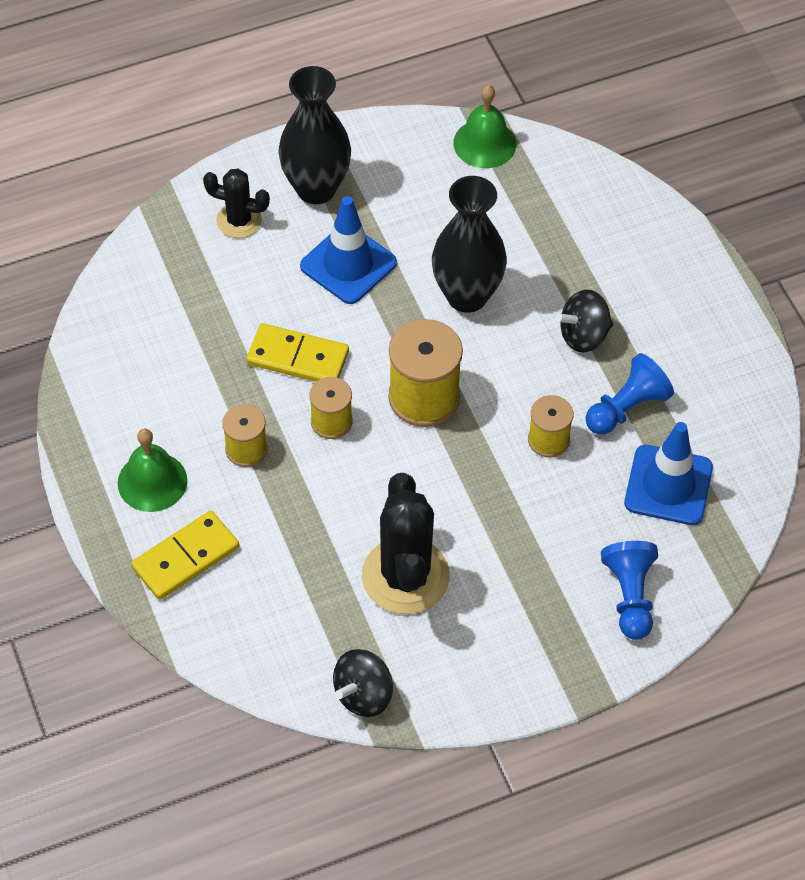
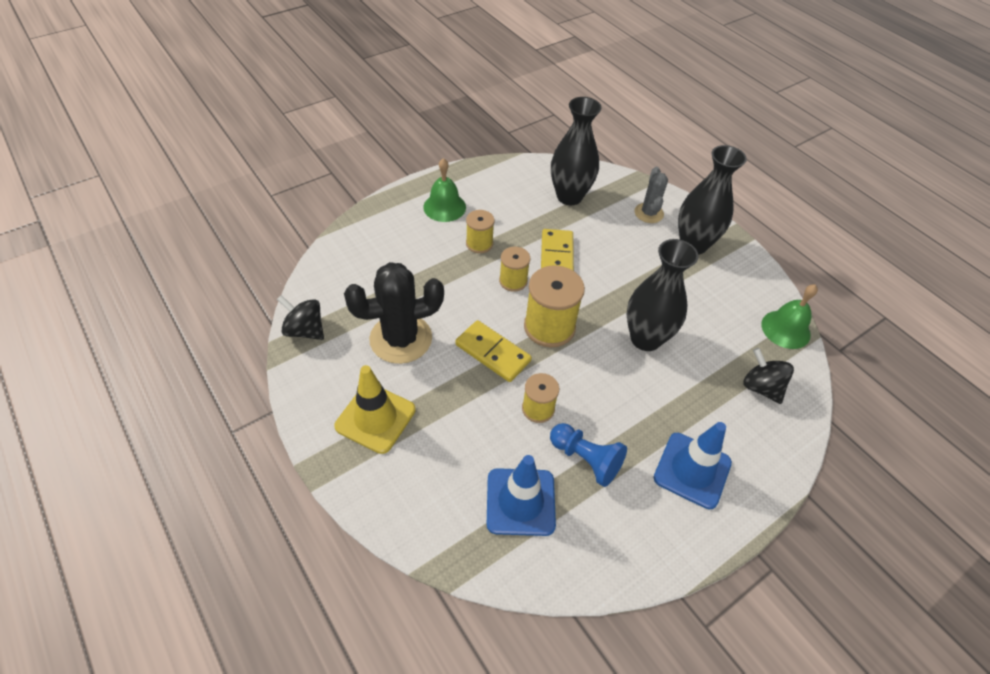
camera: 75 degrees right, 5 degrees down
(175, 310) = (569, 196): none -> black vase
(186, 558) = (394, 229): yellow domino -> yellow domino (492, 353)
(239, 220) = (648, 213): black cactus -> grey cactus
(348, 264) = (641, 270): blue traffic cone -> blue traffic cone (692, 470)
(527, 621) = (375, 418): none -> yellow traffic cone
(583, 335) = (642, 418): black spinning top -> black spinning top (761, 387)
(630, 596) = (408, 487): blue pawn -> none

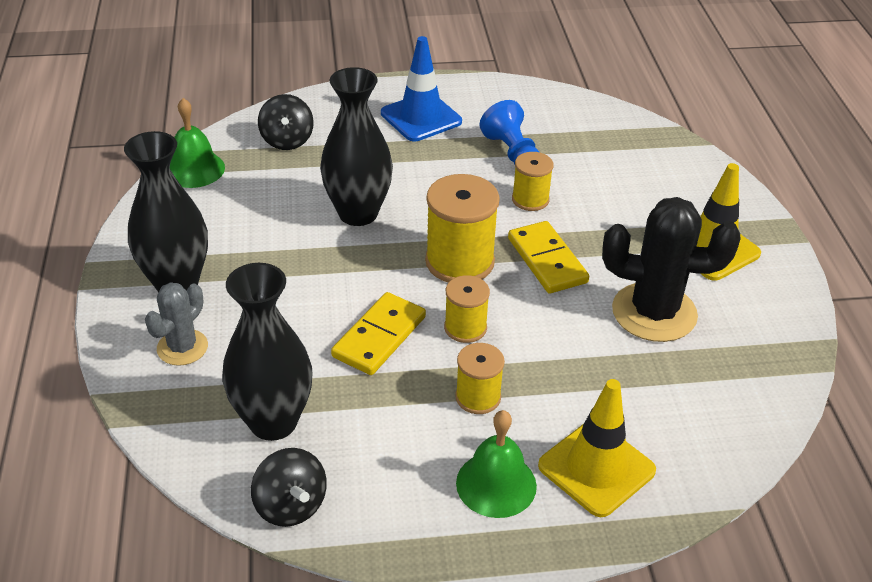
camera: 150 degrees left, 10 degrees down
(305, 330) = (781, 366): black spinning top -> black spinning top (290, 506)
(398, 230) = (596, 468): none -> yellow traffic cone
(520, 502) = (593, 149): blue traffic cone -> none

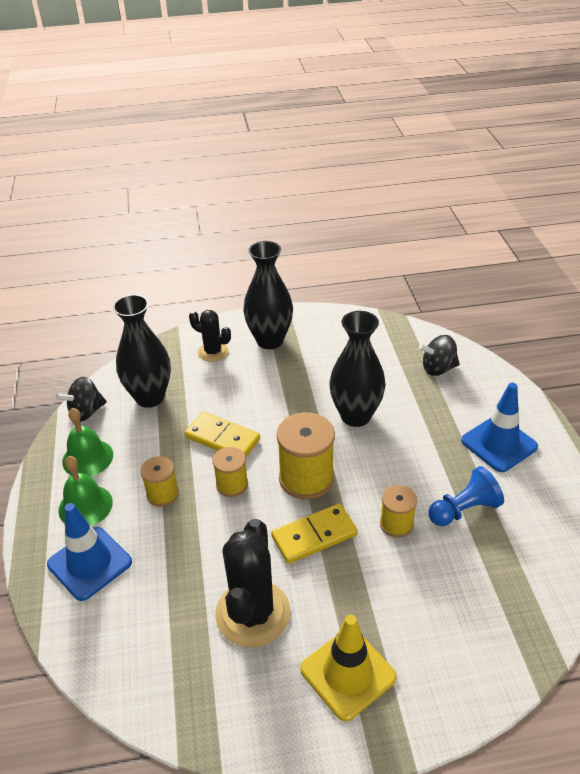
camera: 90 degrees right, 0 degrees up
(182, 347) = (213, 352): grey cactus -> black cactus
(194, 169) = (389, 329): green bell -> green bell (87, 458)
(596, 468) = (89, 563): yellow traffic cone -> blue traffic cone

